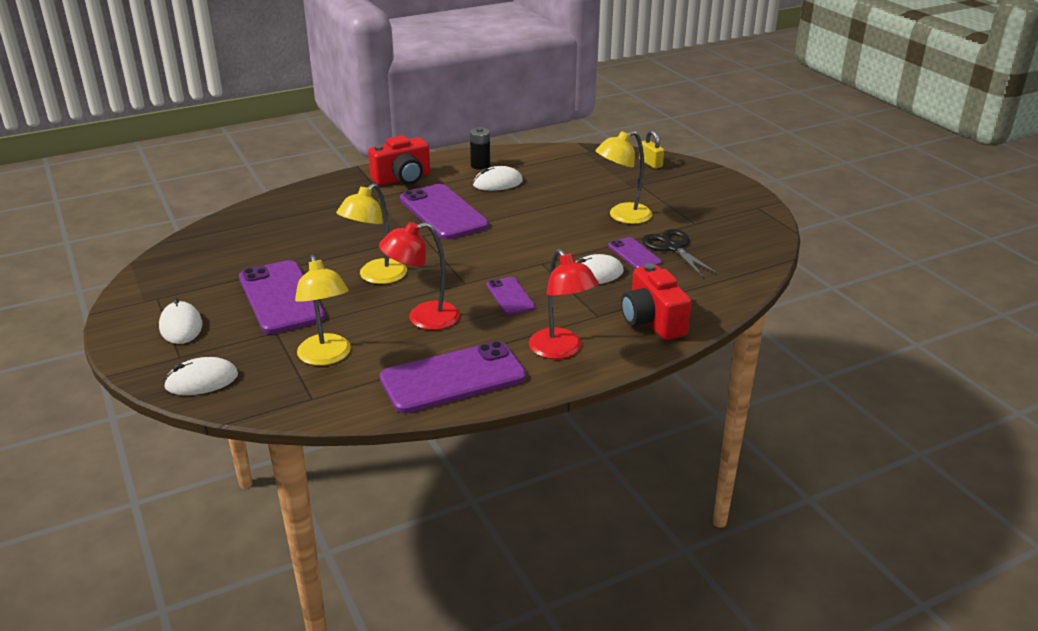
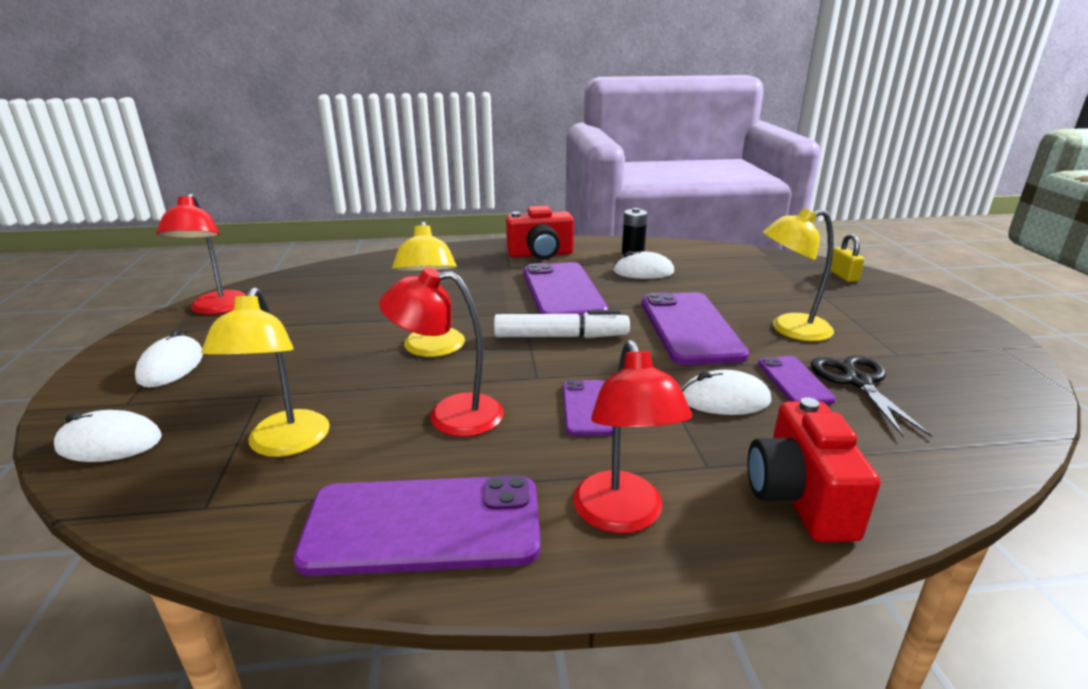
camera: 20 degrees right, 5 degrees down
(161, 276) = (216, 308): none -> red lamp
(281, 297) = (308, 354): purple phone -> purple phone (690, 328)
(376, 277) = (434, 349): yellow lamp -> yellow lamp turned 60 degrees counterclockwise
(464, 250) = (561, 337): none -> white marker

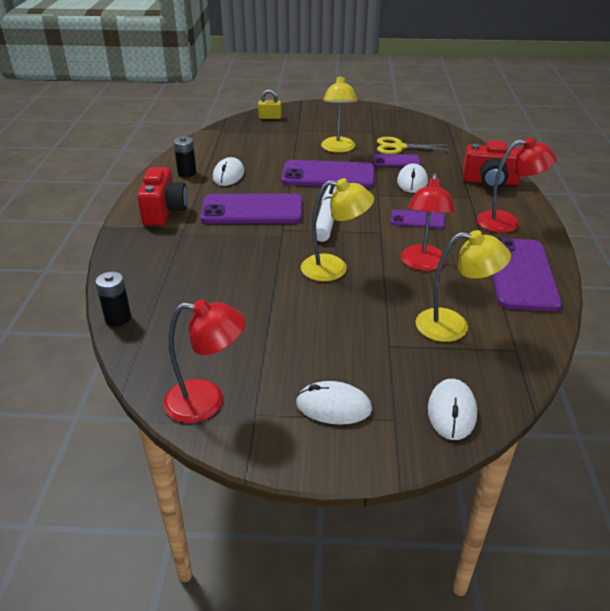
camera: 80 degrees left, 10 degrees up
(351, 263) = (118, 318): none -> black battery
(857, 382) = (399, 147): black scissors -> yellow scissors

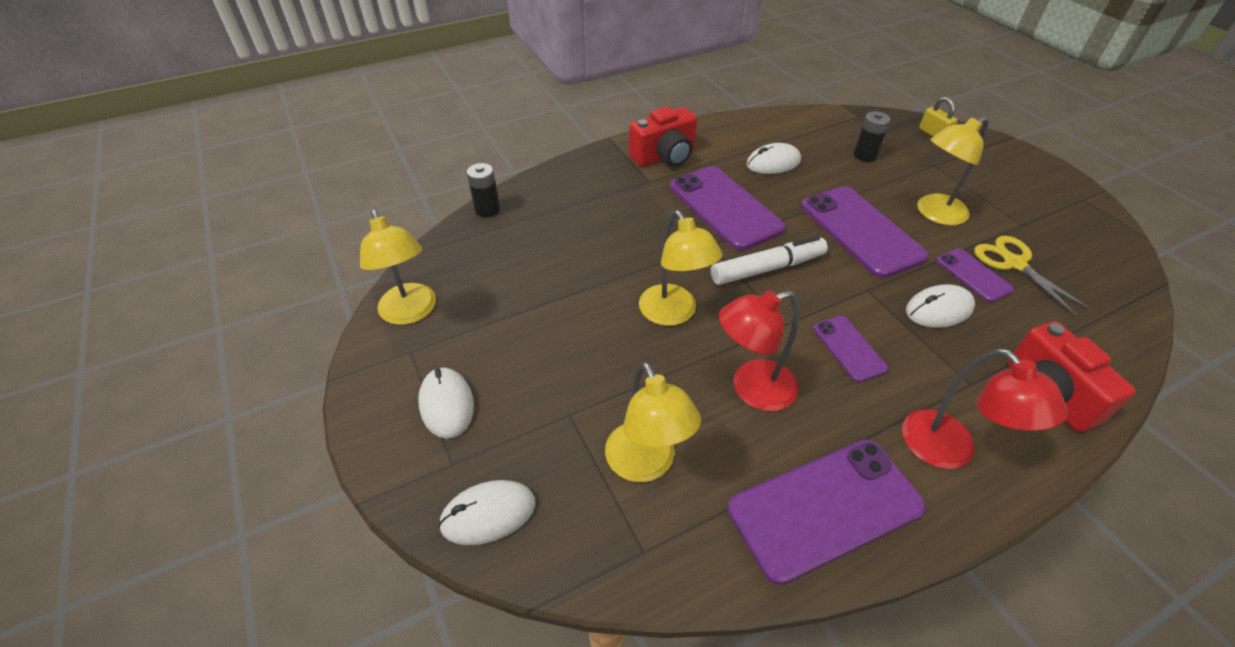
camera: 60 degrees right, 10 degrees up
(187, 173) = (745, 137): black battery -> black battery (864, 155)
(207, 401) = (411, 313): red lamp -> yellow lamp

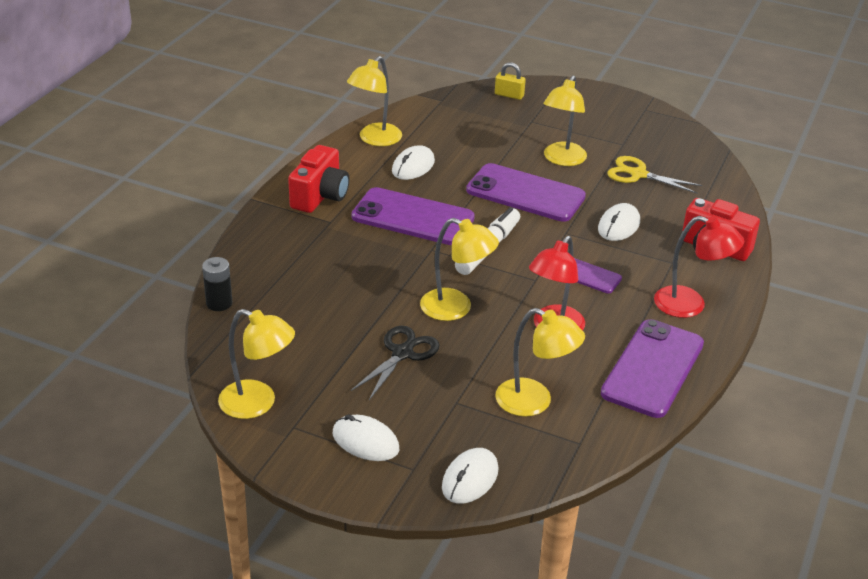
camera: 40 degrees left, 10 degrees down
(576, 333) = (402, 353): none -> black scissors
(762, 128) = (375, 139): none -> yellow lamp
(864, 155) = (475, 133): black battery -> none
(973, 275) = (620, 193): purple phone -> none

